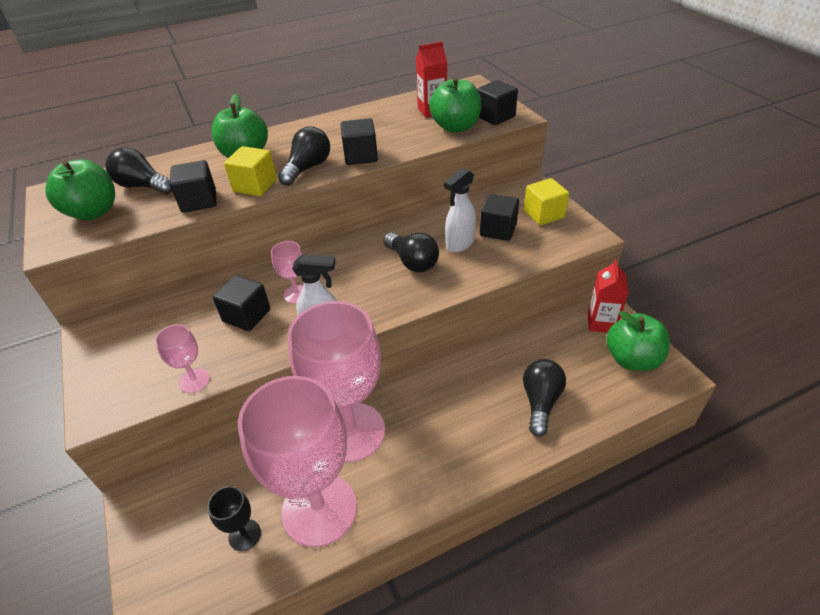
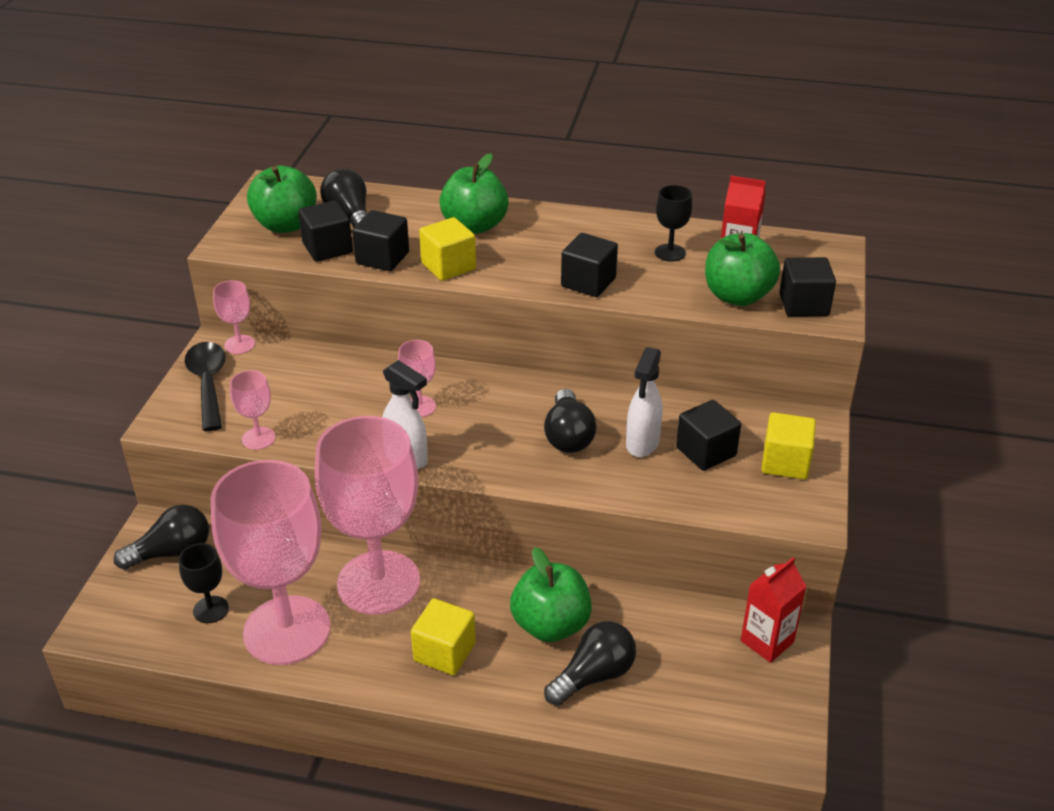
camera: 35 degrees right, 5 degrees down
(109, 363) = (208, 383): none -> black spoon
(110, 322) = (239, 344): none -> pink goblet
(246, 315) = (355, 402): black cube -> black cube (327, 248)
(308, 168) = (519, 271): black light bulb -> black light bulb (172, 552)
(389, 121) = (670, 253): none -> black goblet
(441, 448) = (444, 652): none -> yellow cube
(459, 244) = (642, 444): white spray bottle -> white spray bottle turned 60 degrees counterclockwise
(632, 359) = (754, 701): green apple -> green apple (550, 625)

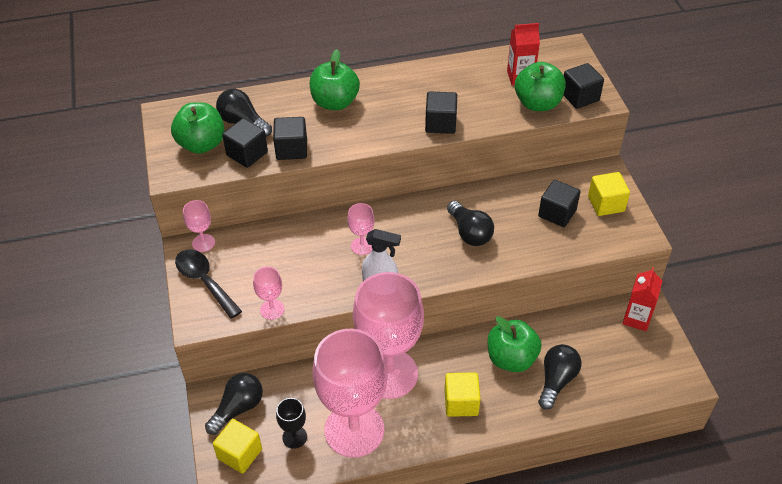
camera: 25 degrees left, 10 degrees up
(448, 266) = (341, 141): yellow cube -> yellow cube (240, 454)
(642, 444) = (517, 222): white spray bottle -> none
(670, 253) = (475, 83): black goblet -> none

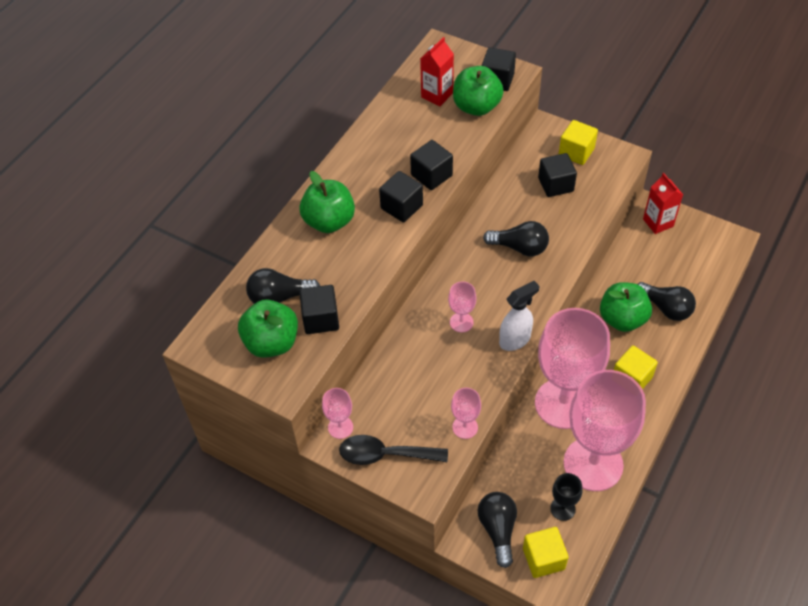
camera: 45 degrees left, 5 degrees up
(291, 149) = (350, 286): black cube -> black cube (401, 207)
(556, 380) = (666, 308): black light bulb -> black light bulb turned 150 degrees clockwise

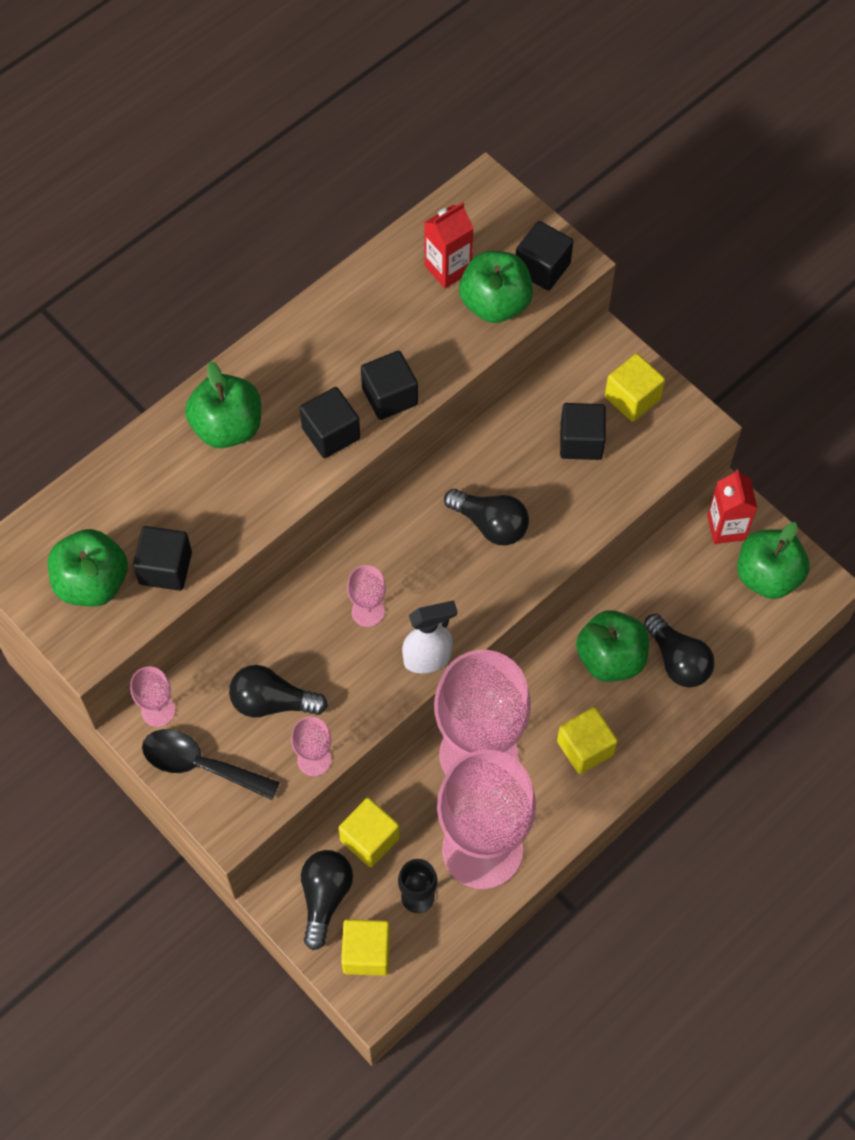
camera: 15 degrees right, 10 degrees up
(279, 297) = (124, 521): black light bulb -> black light bulb (272, 702)
(513, 480) = (370, 839): none -> yellow cube
(697, 243) = (767, 576): none -> green apple

